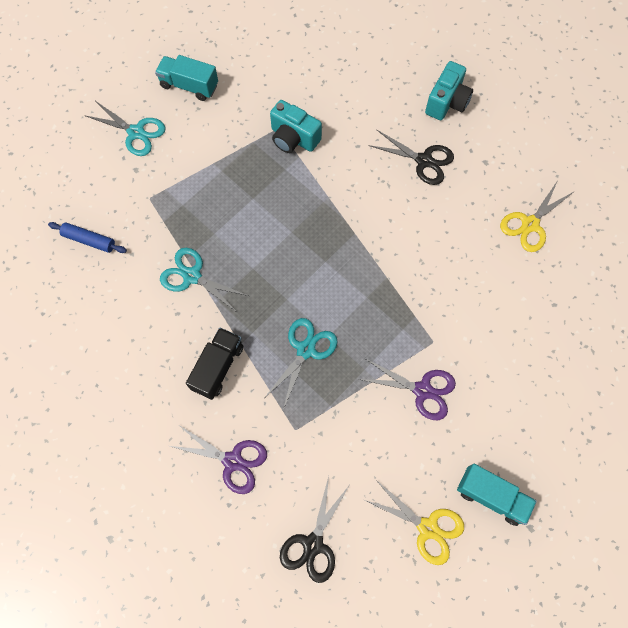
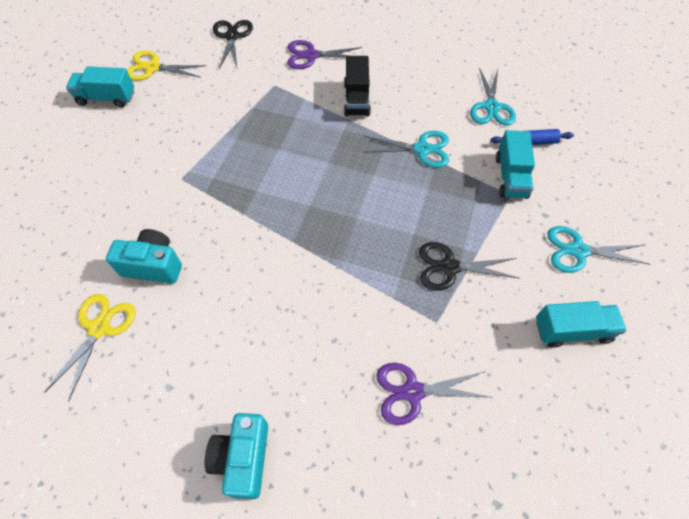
camera: 155 degrees right, 10 degrees down
(135, 214) = (510, 177): none -> turquoise truck
(293, 138) = (412, 317): turquoise camera -> turquoise camera (153, 265)
(305, 350) = (292, 134): turquoise scissors -> turquoise scissors (491, 107)
(422, 390) = (180, 141): purple scissors -> purple scissors (413, 392)
(424, 161) = (247, 355): black scissors -> black scissors (449, 267)

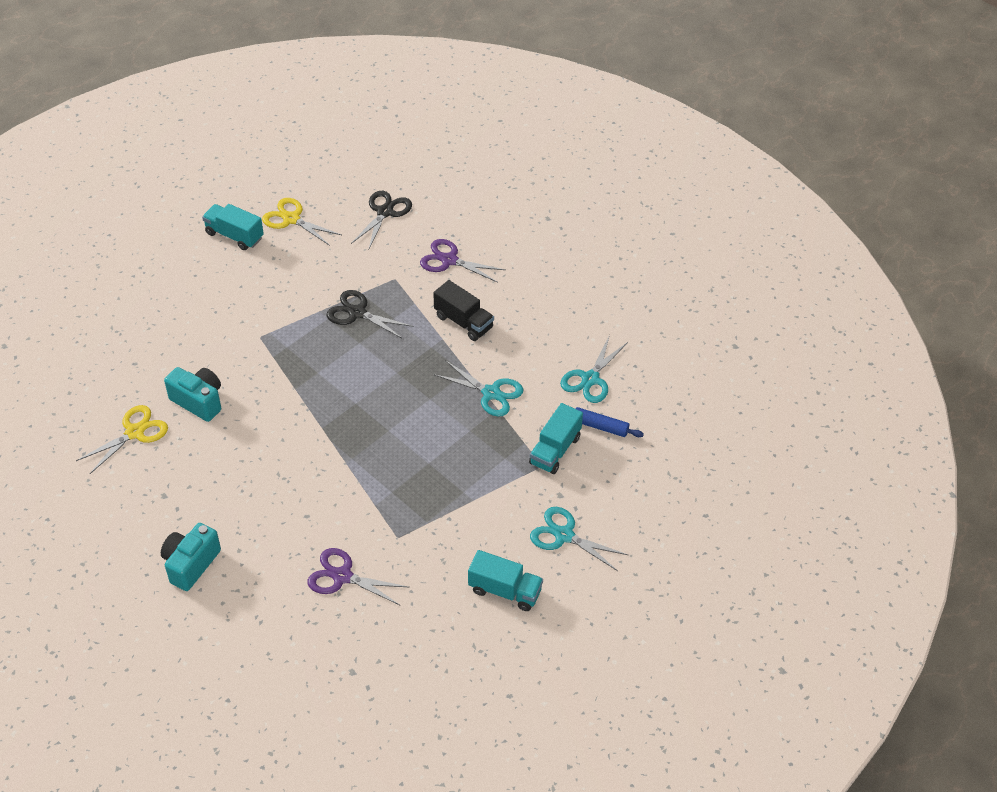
camera: 25 degrees right, 10 degrees down
(356, 99) = (463, 322): black truck -> black truck turned 75 degrees counterclockwise
(449, 267) = (439, 501): black scissors -> black scissors (357, 313)

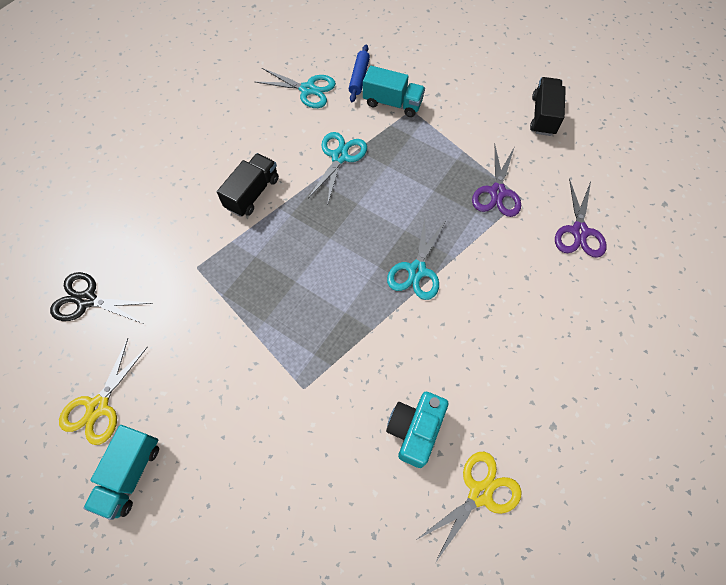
camera: 100 degrees left, 15 degrees up
(134, 432) = (480, 493): yellow scissors -> yellow scissors turned 105 degrees clockwise
(191, 564) = (623, 369): turquoise camera -> none
(357, 313) = (252, 293): black scissors -> none
(449, 260) = (165, 221): purple scissors -> purple scissors (497, 192)
(505, 590) = (543, 116): turquoise truck -> black truck
(564, 535) = (476, 86): turquoise scissors -> turquoise scissors (417, 270)

